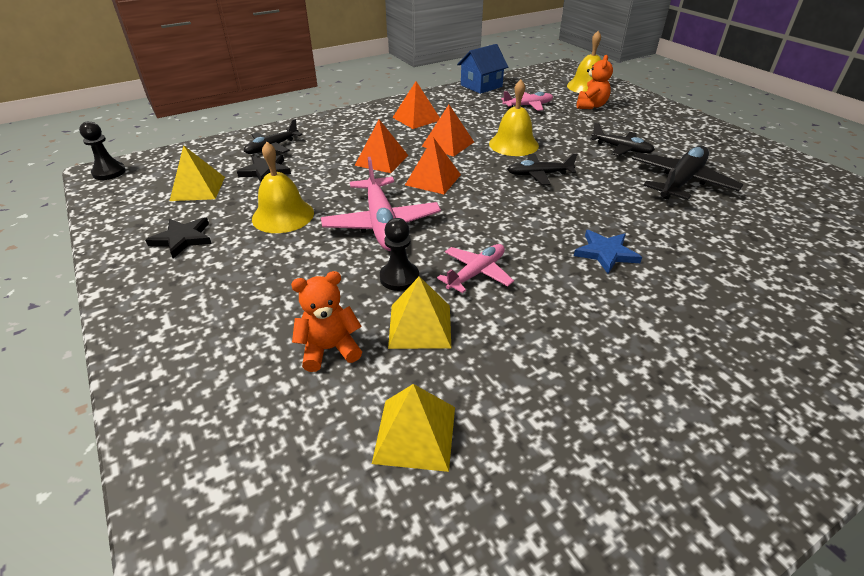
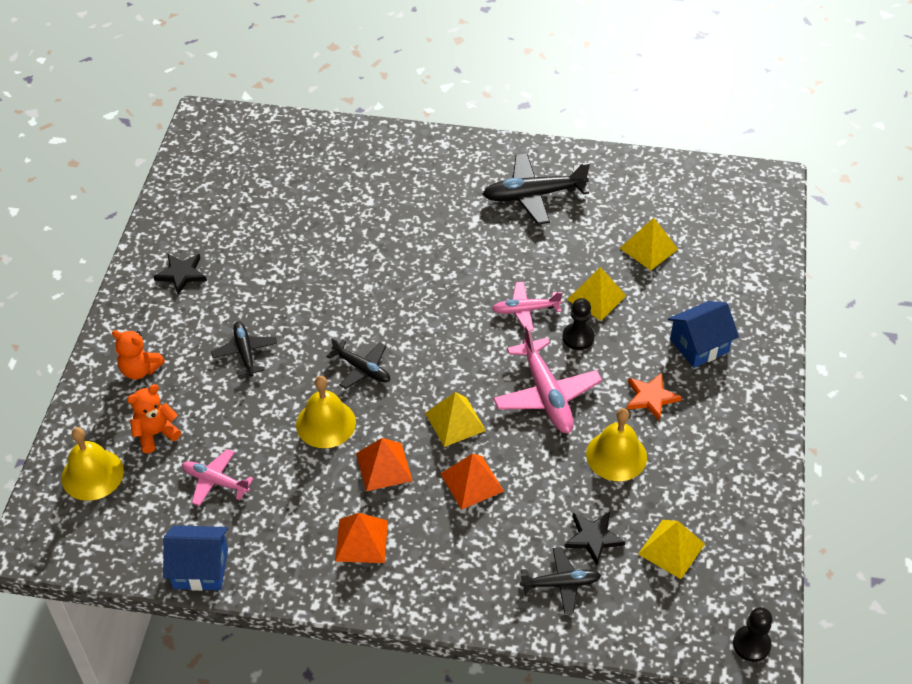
camera: 140 degrees left, 10 degrees up
(182, 239) = (710, 476): black star -> black star (181, 274)
(255, 341) = (699, 345): none -> blue house
(280, 266) = (651, 398): none -> orange star
(329, 349) = (659, 314): orange teddy bear -> orange teddy bear (140, 370)
(381, 224) = (546, 395): pink plane -> pink plane turned 135 degrees clockwise
(433, 179) = (455, 421): orange pyramid -> yellow pyramid
(606, 253) = (425, 272): blue star -> none
(681, 182) = (269, 289): black plane -> black plane (533, 195)

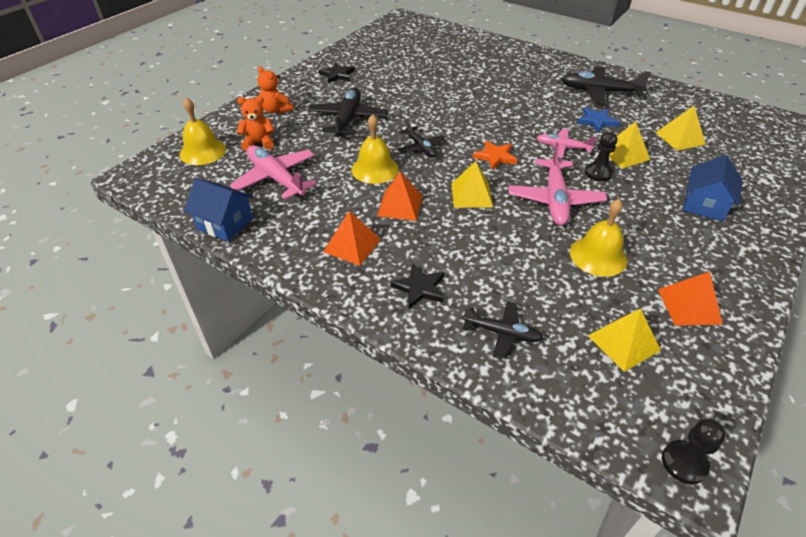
camera: 25 degrees right, 5 degrees down
(215, 481) = (276, 178): pink plane -> pink plane, size x1.65
(245, 352) = (348, 119): black plane -> black plane, size x1.65
(472, 482) = (463, 236): orange pyramid -> orange pyramid (689, 306)
(548, 251) = (597, 121): none -> blue star
(593, 538) = (550, 308): black star -> black star (419, 288)
(651, 398) = (646, 226): orange star -> orange star (495, 157)
(699, 345) = (704, 205): blue house -> blue house turned 60 degrees counterclockwise

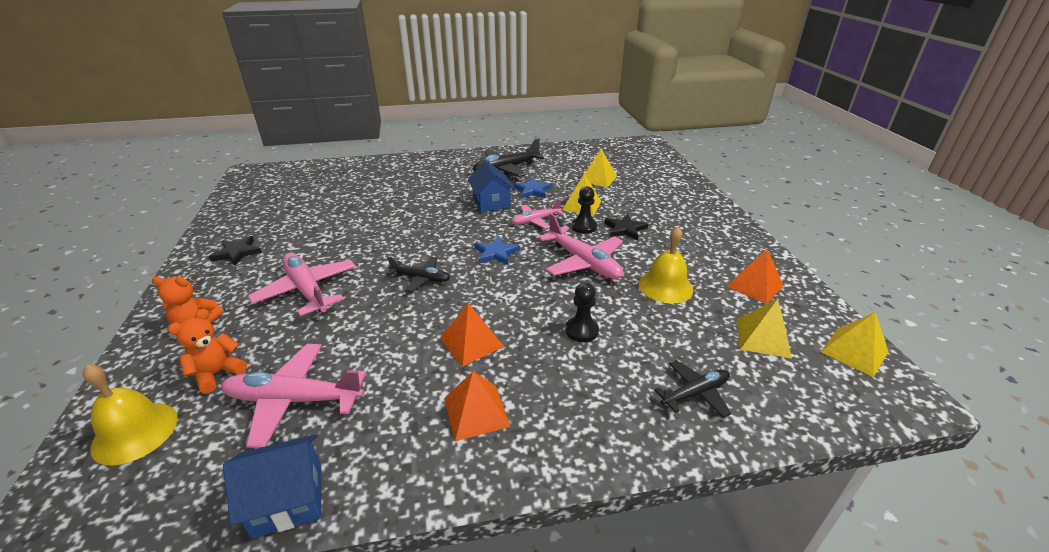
camera: 45 degrees left, 10 degrees down
(348, 119) = (307, 290): black plane -> pink plane
(375, 169) = (401, 323): yellow bell -> none
(419, 288) = (589, 405): black star -> black star (625, 229)
(471, 195) = (519, 295): yellow pyramid -> yellow pyramid (854, 351)
(495, 157) = (496, 253): orange star -> blue star
(684, 463) = (899, 393): black pawn -> black pawn (581, 330)
(704, 205) = (670, 215): blue house -> blue house (491, 203)

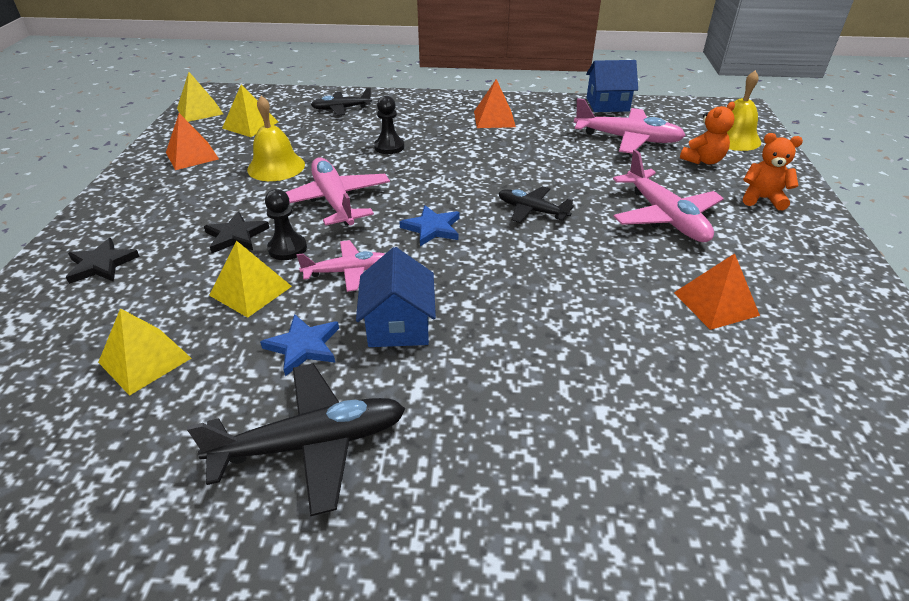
camera: 165 degrees left, 5 degrees up
(237, 253) = (806, 286): black star -> black star (101, 264)
(471, 342) = (488, 152): orange pyramid -> orange pyramid (715, 303)

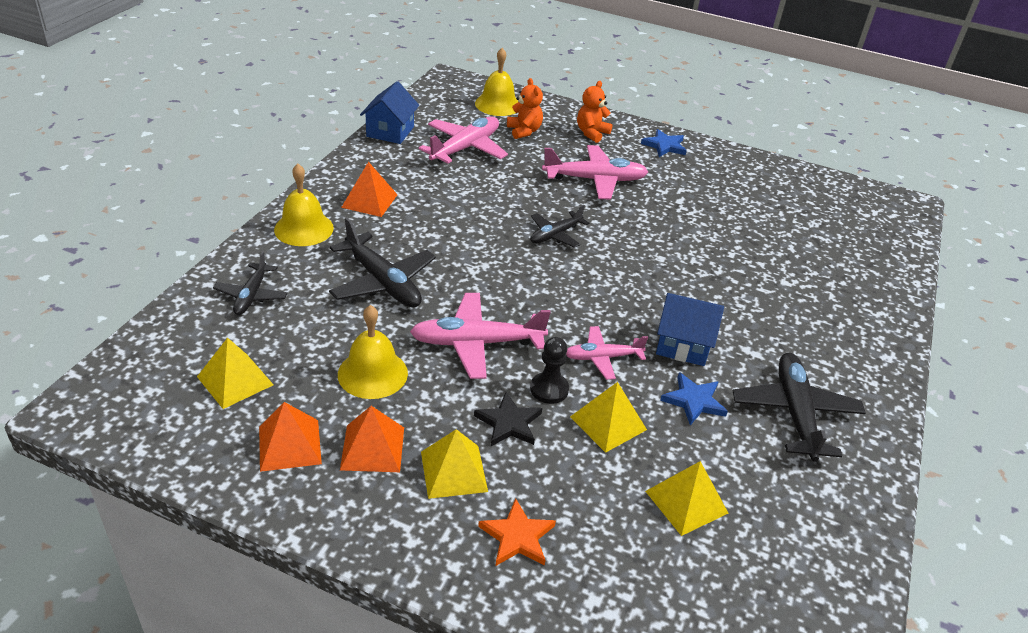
camera: 75 degrees left, 0 degrees up
(101, 264) = (517, 537): black star -> orange star
(200, 111) = (141, 426): yellow pyramid -> yellow pyramid (454, 471)
(348, 271) = (602, 357): pink plane -> pink plane turned 105 degrees counterclockwise
(389, 147) = (383, 282): black pawn -> black plane
(432, 228) = (556, 294): blue star -> blue star (664, 146)
(433, 106) = (304, 228): none -> yellow bell
(715, 303) = (701, 202): orange pyramid -> orange pyramid (372, 448)

